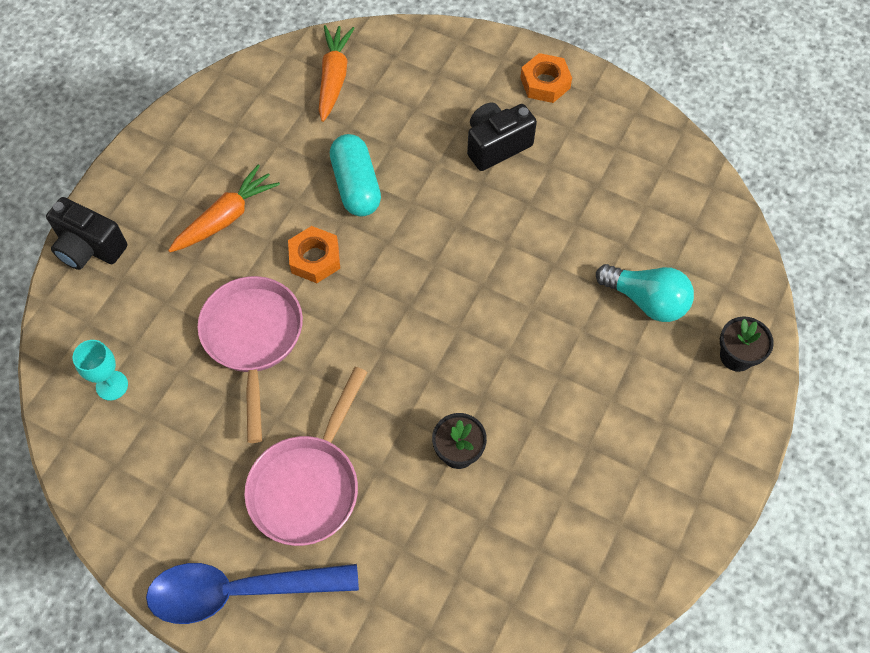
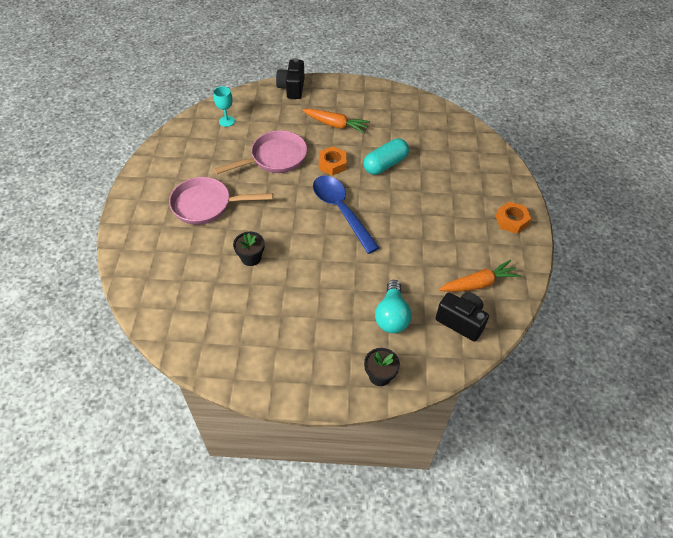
camera: 65 degrees right, 10 degrees down
(239, 591) = (143, 200): blue spoon -> blue spoon (341, 211)
(334, 77) = (446, 133): orange carrot -> orange carrot (479, 283)
(496, 145) = (451, 212): black camera -> black camera (461, 321)

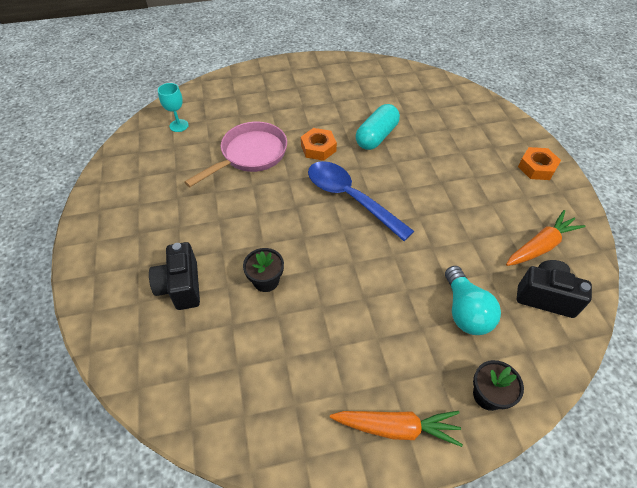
camera: 15 degrees left, 0 degrees up
(206, 205) = (187, 228): pink pan -> none
(292, 88) = (241, 77): black camera -> black camera (181, 286)
(336, 125) = (305, 106): orange carrot -> orange carrot (397, 427)

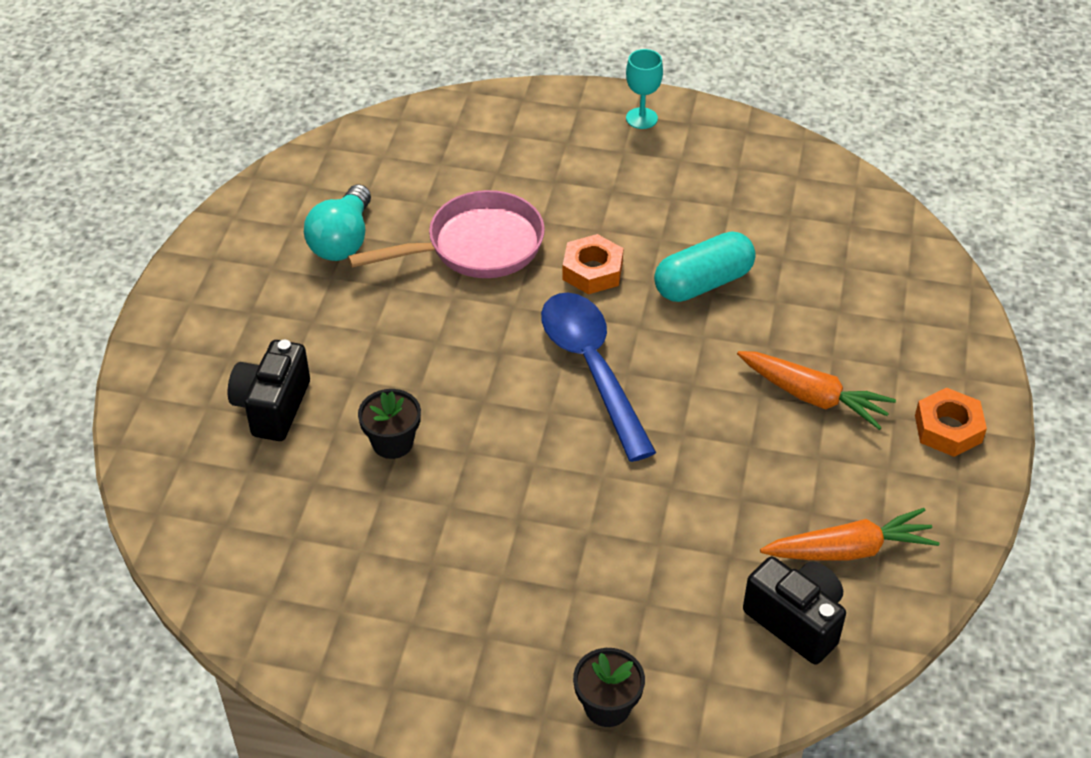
camera: 25 degrees right, 5 degrees down
(179, 125) = (392, 161): turquoise goblet -> turquoise goblet (641, 118)
(397, 427) = (455, 690): orange carrot -> orange carrot (813, 397)
(465, 311) = (655, 592): turquoise light bulb -> turquoise light bulb (342, 240)

